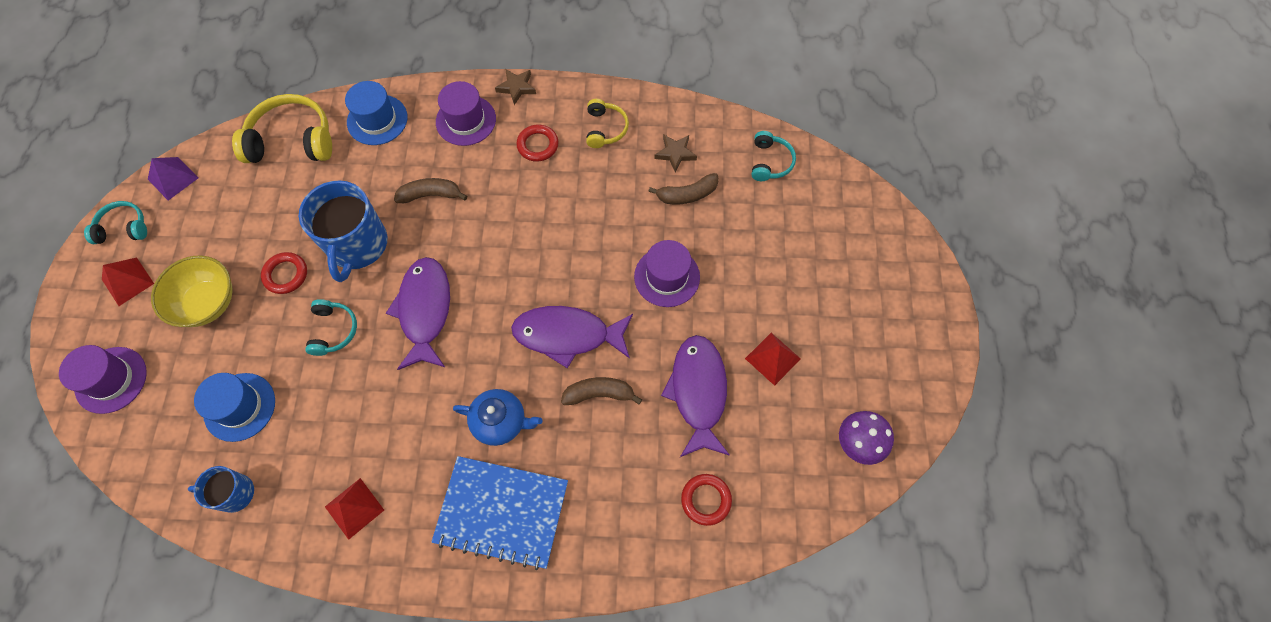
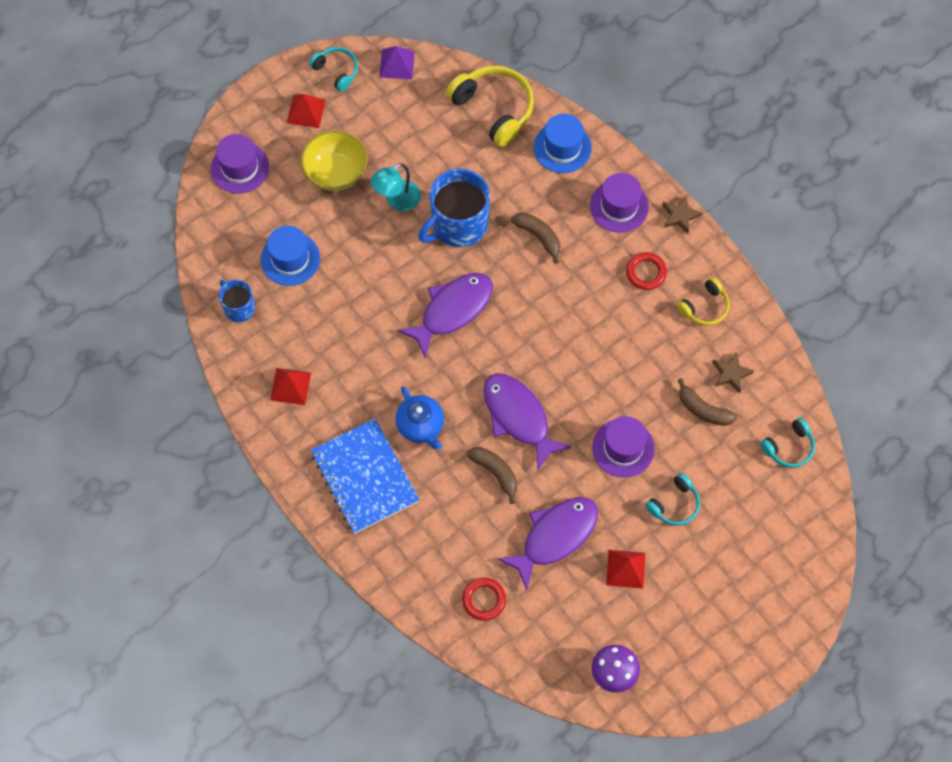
camera: 50 degrees right, 0 degrees up
(286, 274) = (397, 201): red ring -> turquoise lamp
(333, 330) = (387, 266): turquoise headphones -> turquoise headphones (674, 504)

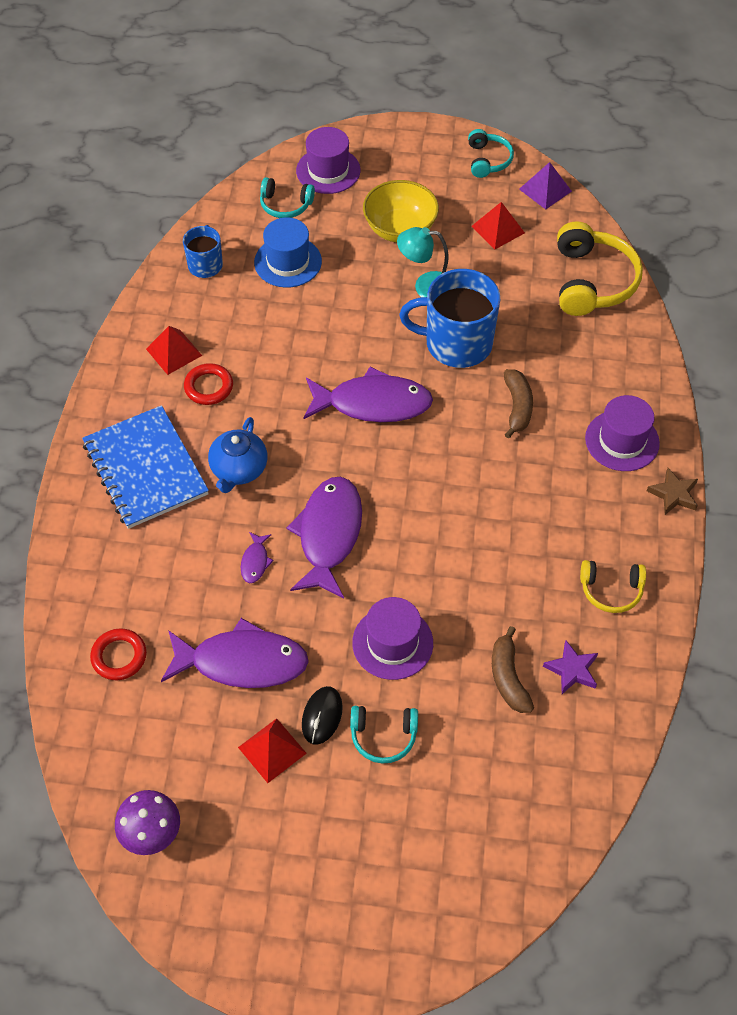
camera: 45 degrees right, 10 degrees down
(306, 111) = (428, 170): red pyramid -> red pyramid (497, 229)
(364, 477) = (145, 469): blue notebook -> blue notebook turned 45 degrees counterclockwise
(495, 473) = (255, 562): brown banana -> purple fish
(562, 147) = (621, 355): blue hat -> none
(631, 525) = (322, 716): none -> black mouse
(646, 272) = (585, 514): red ring -> red ring (209, 387)
(731, 374) = (572, 670): brown star -> purple star
(789, 447) = (557, 789): turquoise headphones -> turquoise headphones (285, 205)

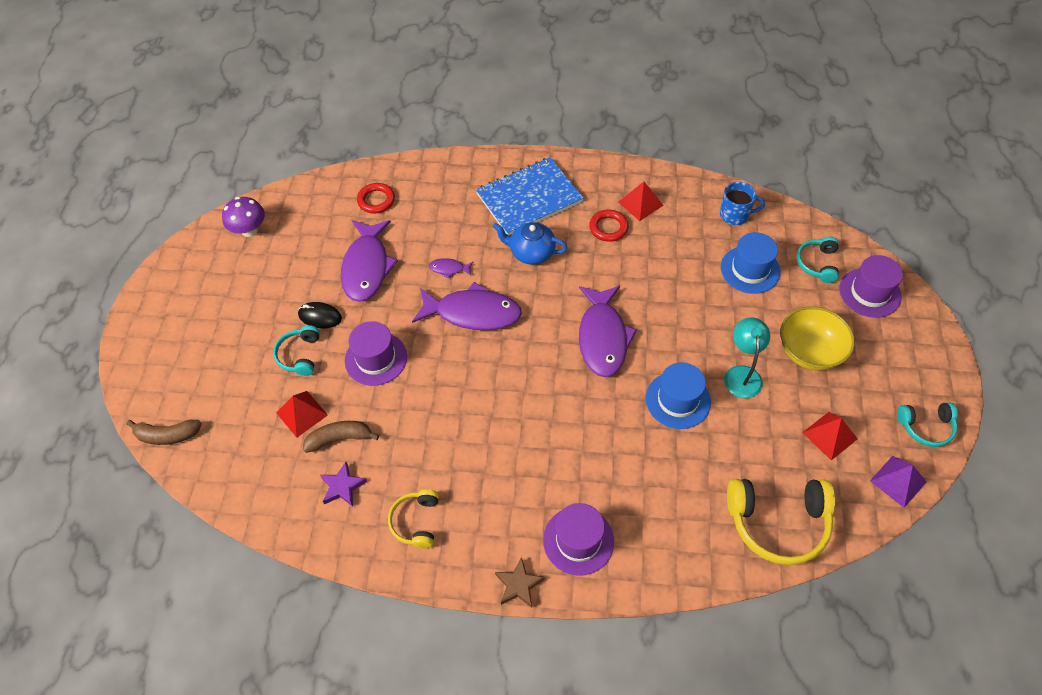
camera: 90 degrees right, 0 degrees up
(272, 750) = (298, 289): red pyramid -> red pyramid (302, 413)
(456, 343) = (678, 400): blue mug -> blue hat
(517, 407) = (609, 450): brown banana -> brown banana (167, 435)

